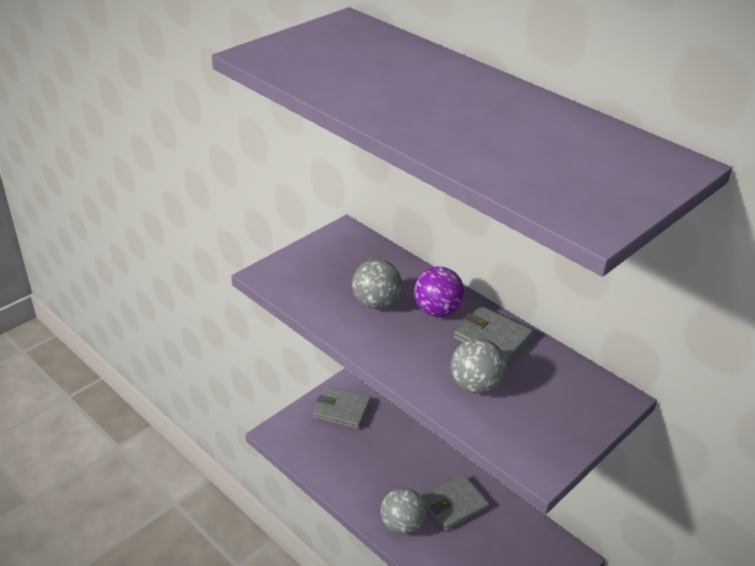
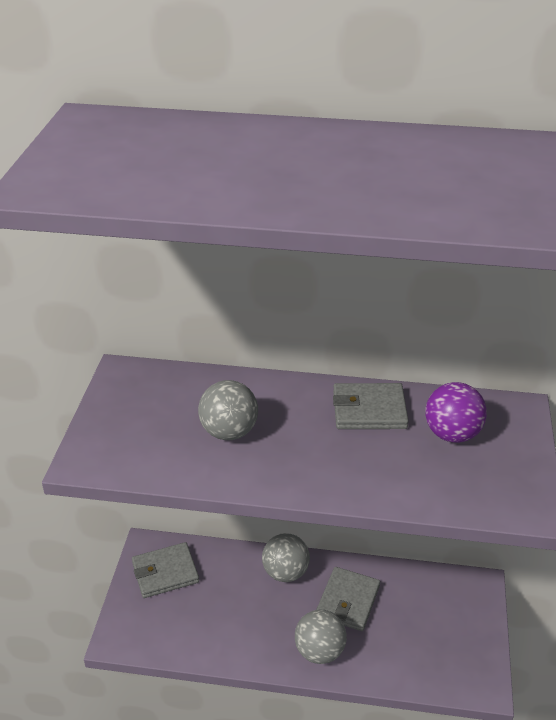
camera: 35 degrees left, 0 degrees up
(437, 310) = (294, 409): purple ball -> purple ball (452, 434)
(475, 385) = (401, 464): grey ball -> grey ball (285, 572)

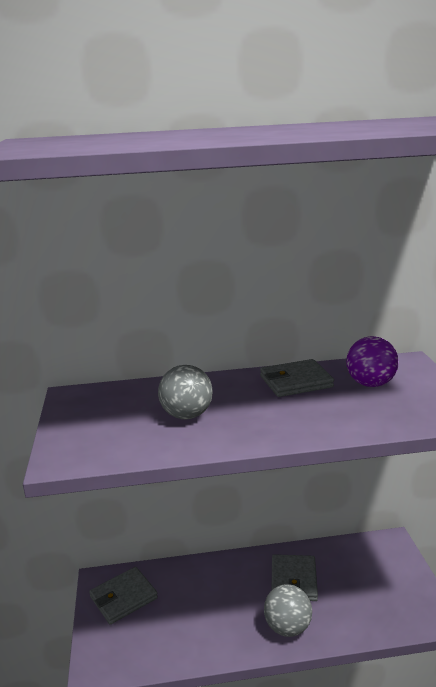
camera: 15 degrees left, 15 degrees down
(285, 572) = (231, 571): grey ball -> none

